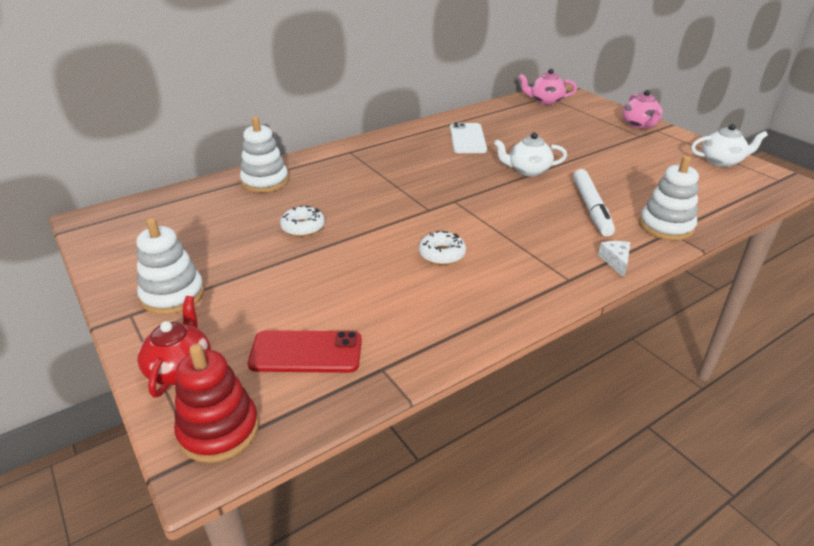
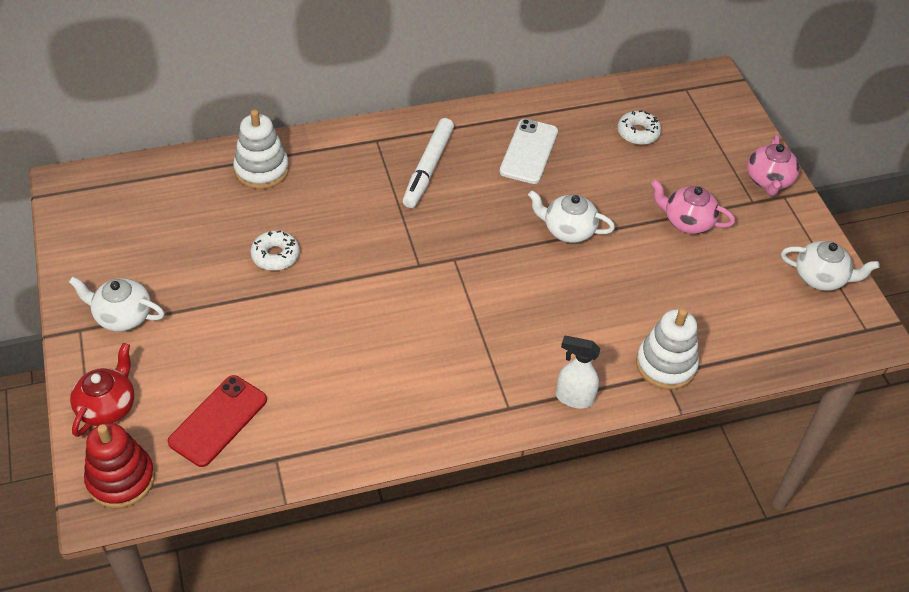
camera: 15 degrees right, 15 degrees up
(173, 295) = (122, 316): white stacking toy -> white teapot
(306, 352) = (218, 421): red phone -> red phone turned 75 degrees counterclockwise
(442, 254) = (399, 336): white donut -> white donut (638, 133)
(545, 101) = (676, 98): pink teapot -> pink teapot (687, 221)
(591, 208) = (601, 313): white marker -> white marker (428, 168)
(615, 261) = (573, 398): white cheese -> white spray bottle

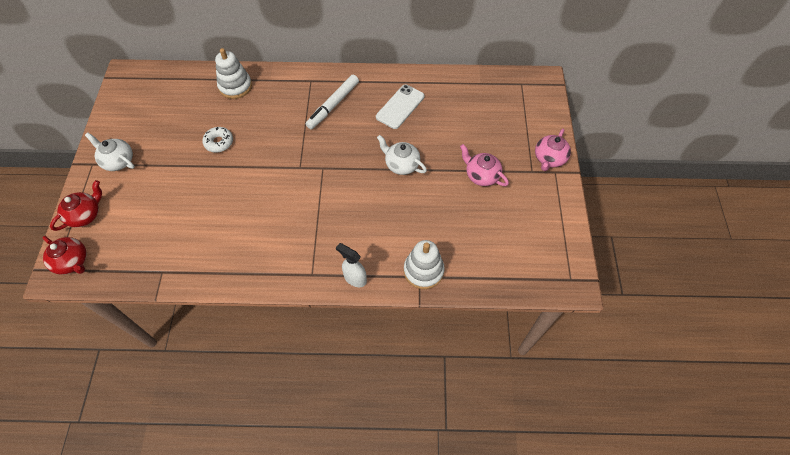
camera: 20 degrees right, 10 degrees up
(121, 479) = (72, 261): red stacking toy -> red teapot
(218, 421) = (140, 239): red phone -> none
(638, 133) = (476, 108): white donut -> none
(820, 278) = (555, 235): white teapot -> none

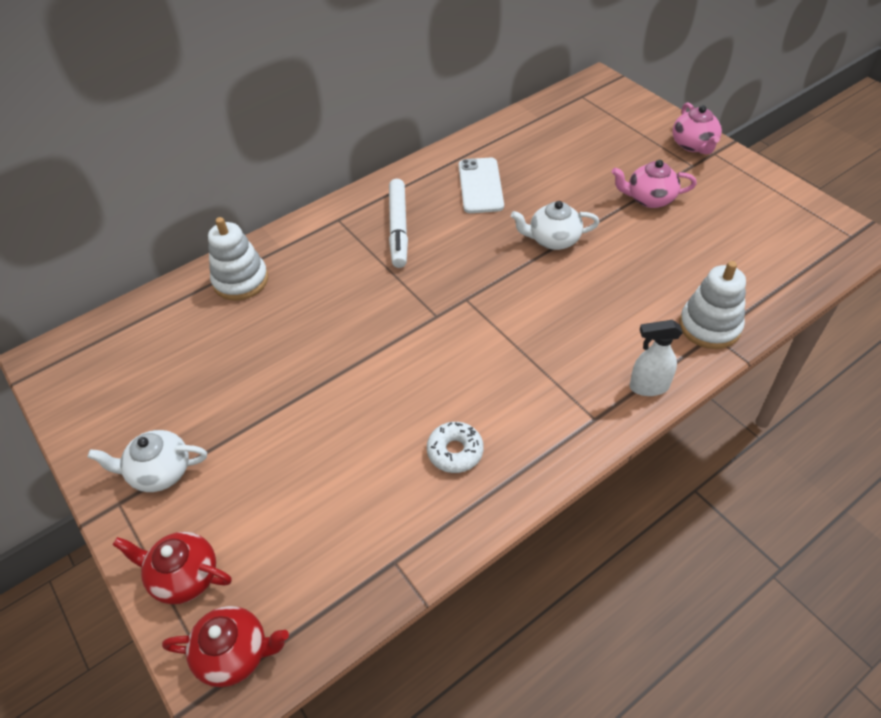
camera: 35 degrees left, 10 degrees down
(85, 215) = (184, 576): red teapot -> red teapot turned 75 degrees counterclockwise
(219, 142) = (293, 355): white donut -> white donut (455, 451)

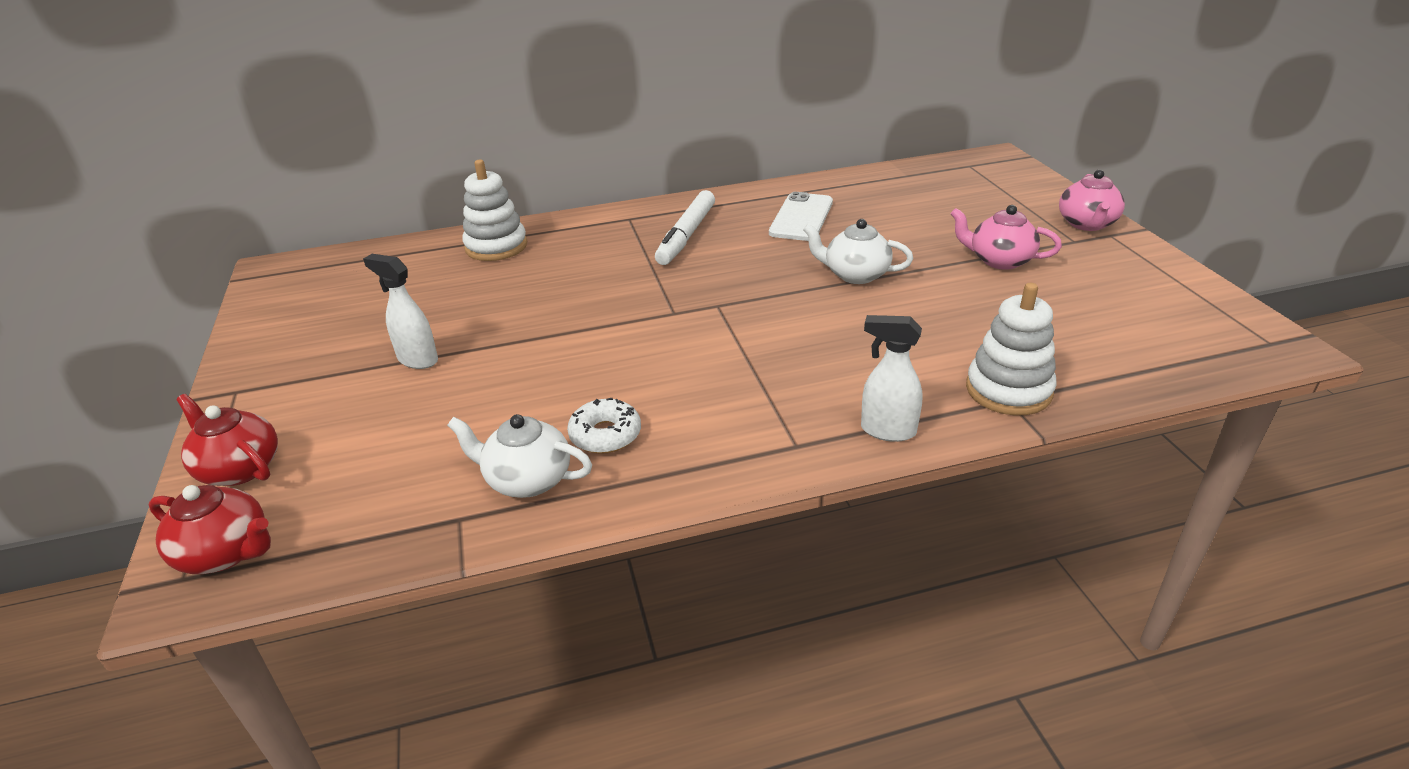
camera: 20 degrees right, 15 degrees down
(160, 472) = (294, 376): white teapot -> white teapot (527, 480)
(256, 423) = (417, 360): none -> white spray bottle

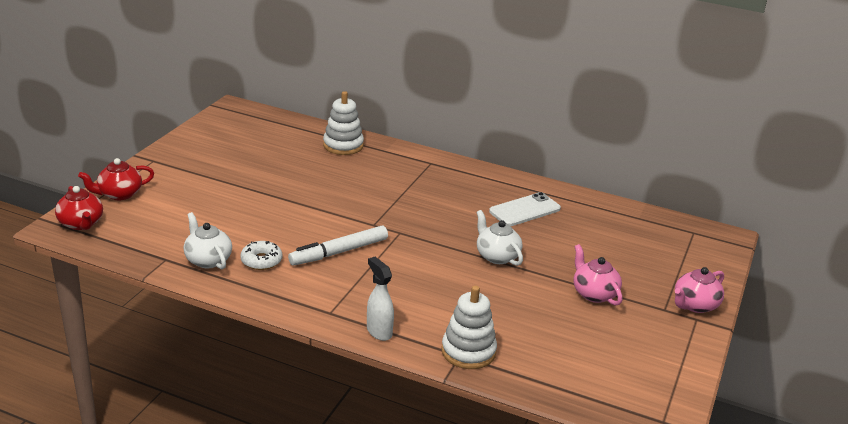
camera: 35 degrees right, 5 degrees down
(239, 468) = (119, 194): red teapot -> red teapot turned 105 degrees counterclockwise
(417, 360) = (235, 185): white spray bottle -> none
(686, 236) = (444, 188): white marker -> white marker (339, 252)

